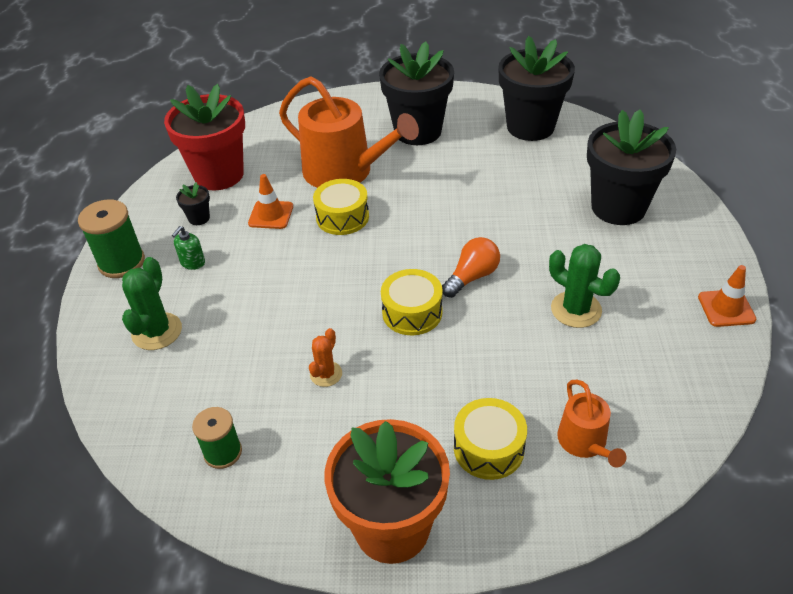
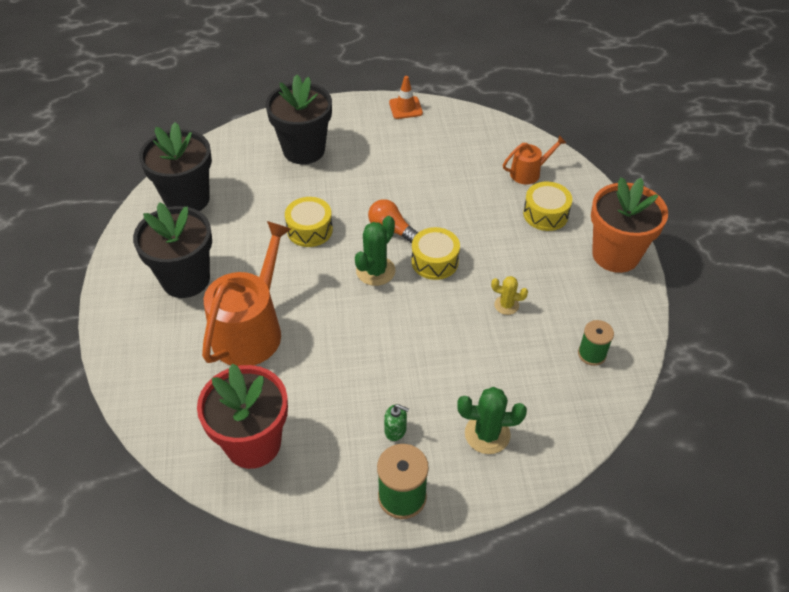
camera: 100 degrees left, 5 degrees up
(199, 218) = (328, 443): black flower pot -> none
(271, 215) = (321, 379): orange traffic cone -> none
(326, 374) = (506, 305): orange cactus -> yellow cactus
(342, 217) = (322, 321): yellow drum -> yellow drum (309, 230)
(576, 309) = (417, 174): green cactus -> green cactus (375, 271)

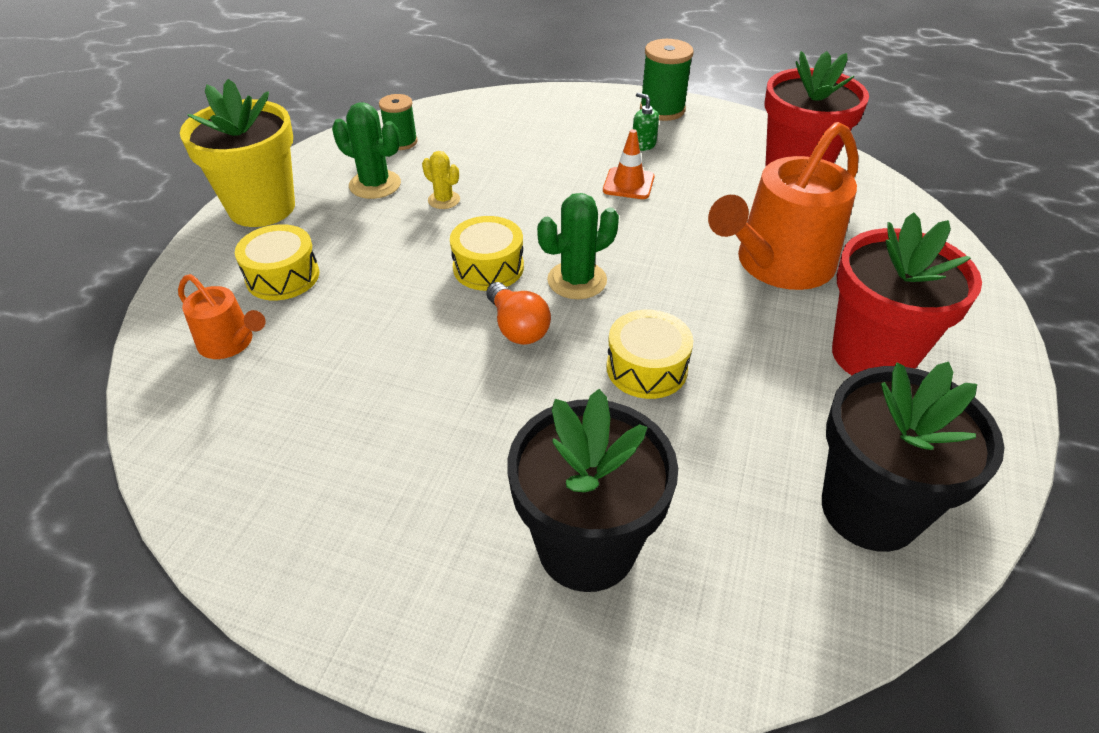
camera: 155 degrees left, 5 degrees down
(185, 279) = (872, 355): black flower pot -> red flower pot
(405, 108) = (293, 582): orange traffic cone -> orange traffic cone (628, 184)
(487, 434) = (557, 122): green cactus -> green cactus (375, 185)
(528, 172) = (230, 343): orange watering can -> orange watering can turned 150 degrees counterclockwise
(615, 255) = (262, 208): orange flower pot -> yellow flower pot

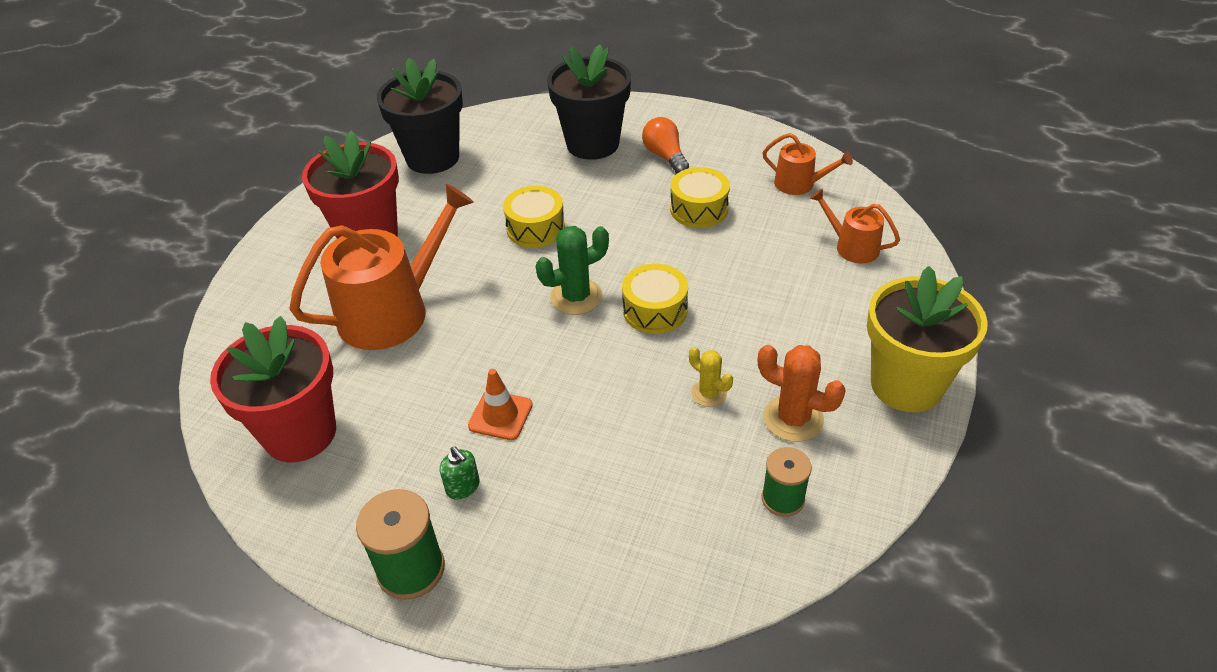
camera: 175 degrees left, 0 degrees up
(248, 448) = (799, 184): none -> orange watering can
(282, 276) = (840, 303): yellow drum -> yellow drum (699, 209)
(375, 185) = (793, 418): green cactus -> orange cactus
(517, 327) = (629, 257): orange light bulb -> orange light bulb (665, 156)

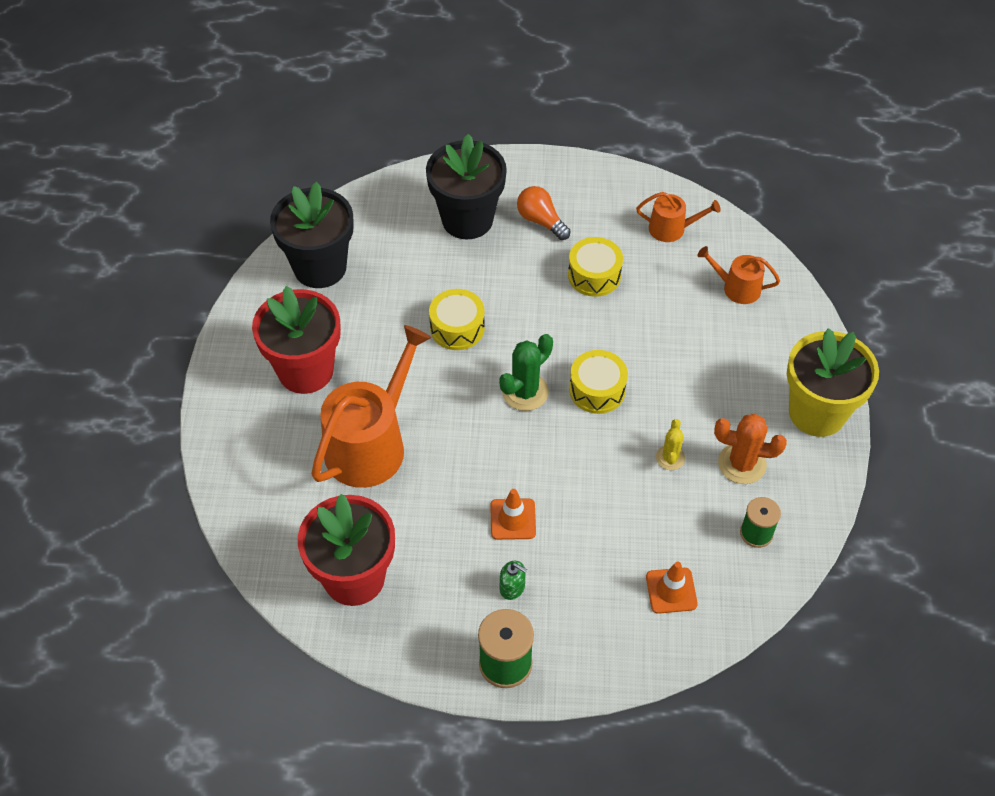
camera: 20 degrees left, 10 degrees up
(649, 538) = (671, 590): none -> orange traffic cone
(709, 393) = (670, 458): yellow cactus -> yellow cactus turned 75 degrees clockwise

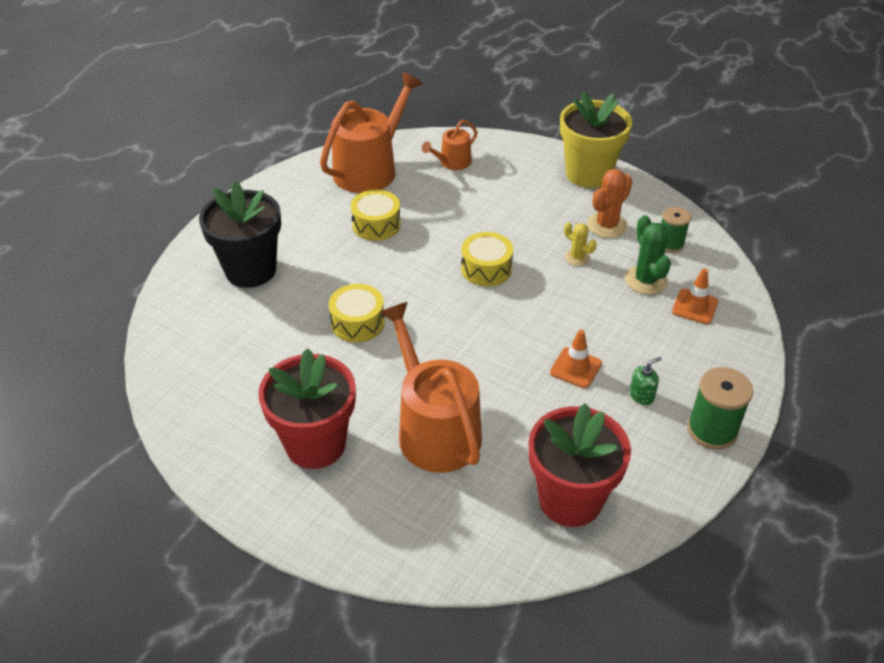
camera: 60 degrees left, 10 degrees down
(320, 267) = (206, 386): black flower pot -> none
(525, 392) = (456, 309): green cactus -> green cactus (645, 280)
(541, 221) = (295, 230): orange light bulb -> none
(671, 229) = (370, 169): orange watering can -> orange watering can, size x2.00

